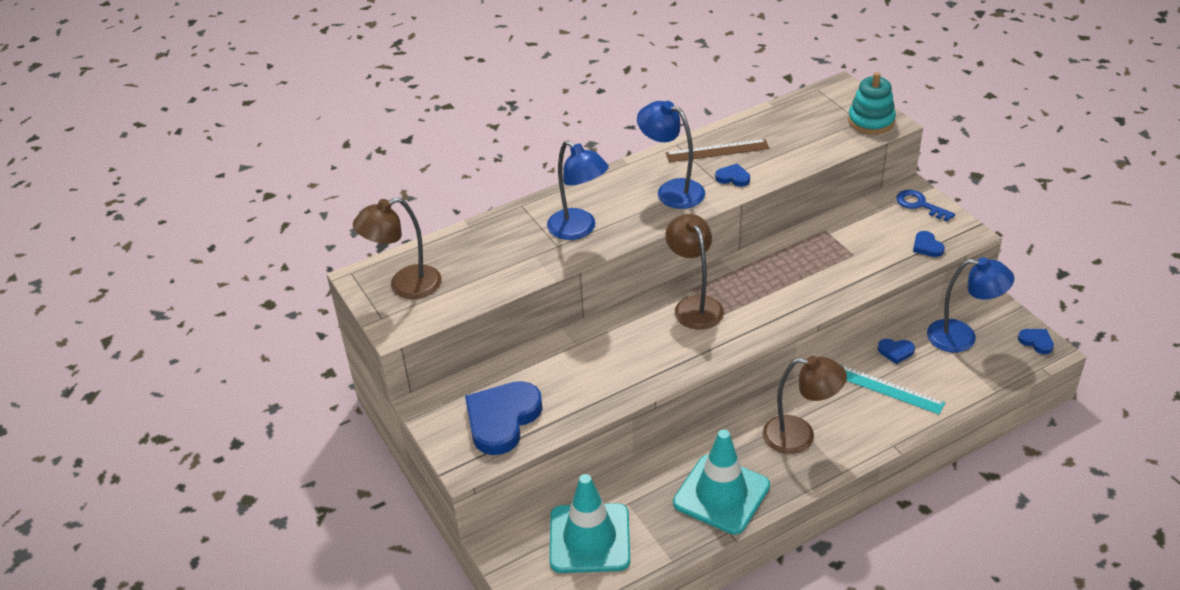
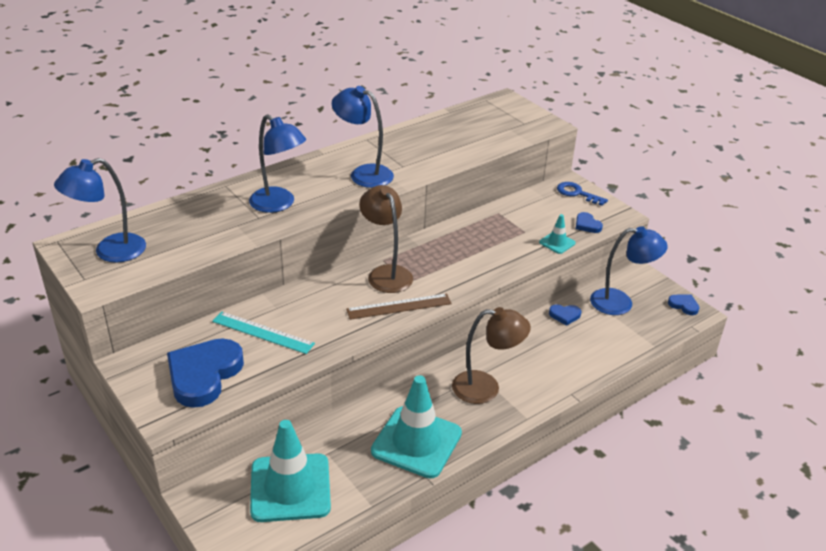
camera: 10 degrees left, 5 degrees down
(405, 286) = (110, 251): brown lamp -> blue lamp
(717, 151) = (402, 144): brown ruler -> brown ruler (399, 306)
(733, 177) = (418, 164): blue heart -> none
(871, 121) = (533, 123): turquoise stacking toy -> none
(888, 389) = (562, 346): turquoise ruler -> turquoise ruler (263, 332)
(889, 269) = (557, 243): none -> turquoise traffic cone

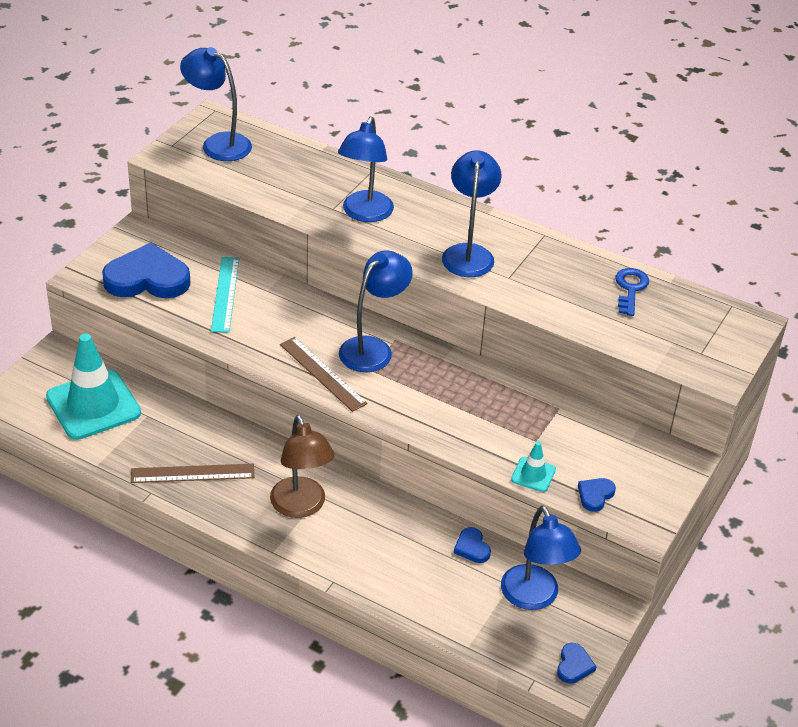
camera: 65 degrees right, 5 degrees up
(386, 273) = (373, 348): brown lamp -> blue lamp
(416, 442) = (192, 473): turquoise traffic cone -> brown ruler
(577, 193) = (663, 472): blue key -> blue key (630, 289)

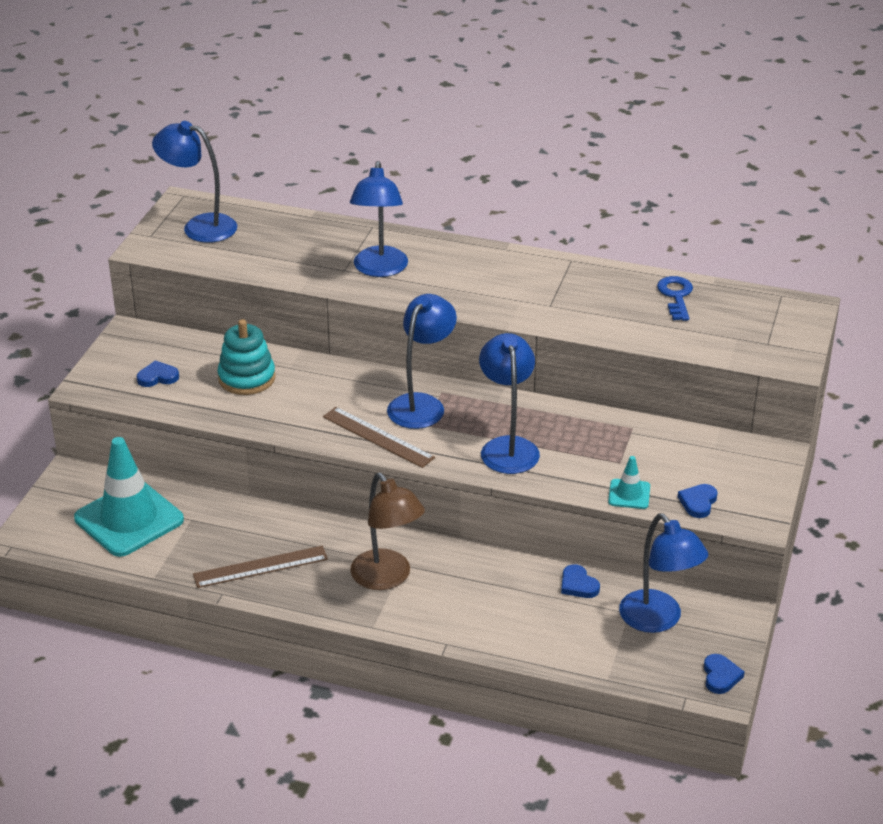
camera: 10 degrees left, 5 degrees down
(147, 278) = (157, 377): blue heart -> blue heart, size x0.44
(225, 294) = (247, 378): turquoise ruler -> turquoise stacking toy
(468, 253) = (500, 289): blue lamp -> blue lamp (508, 447)

